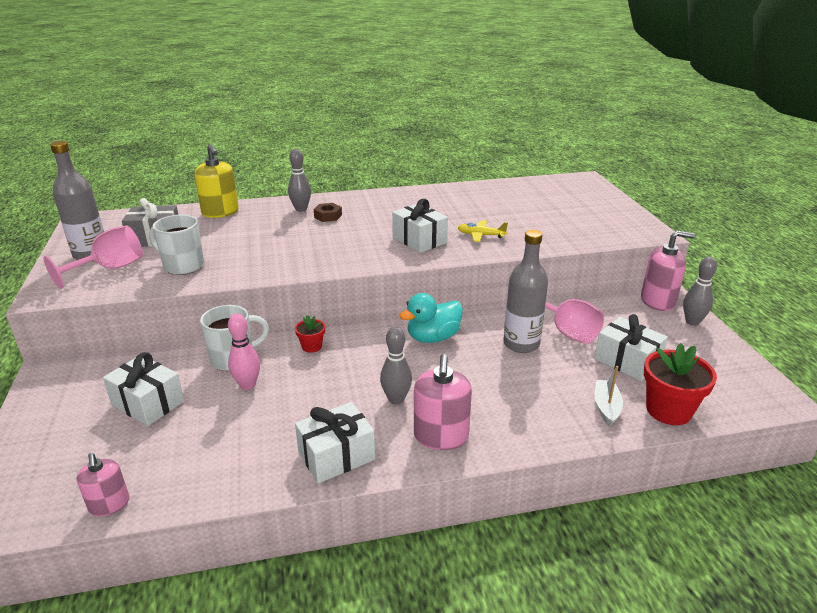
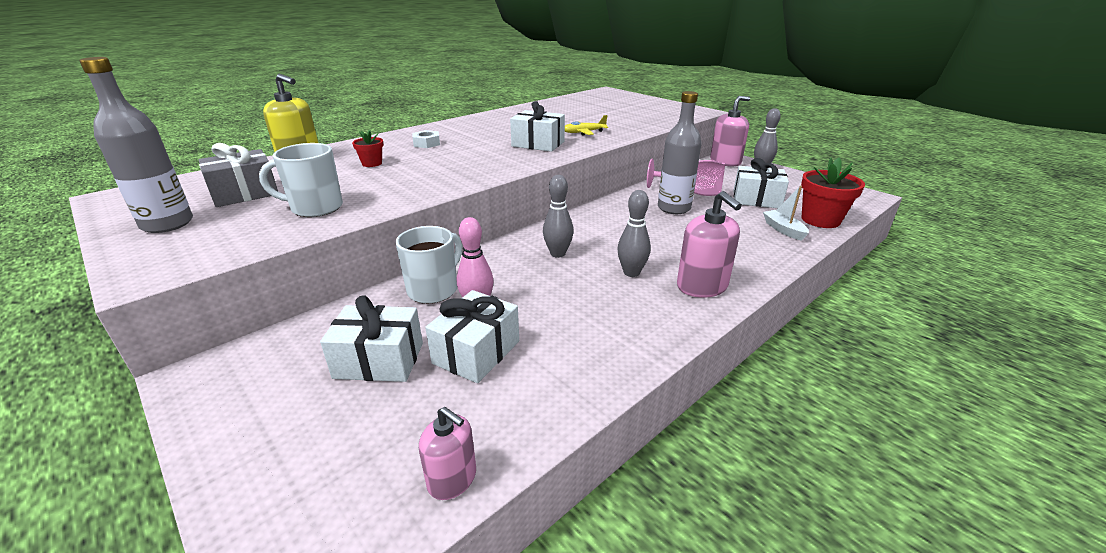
camera: 30 degrees left, 0 degrees up
(110, 269) = (216, 230): pink goblet -> none
(301, 209) = (391, 143): grey bowling pin -> grey bowling pin (558, 254)
(312, 346) = (503, 257): red flower pot -> red flower pot (372, 163)
(328, 216) = (426, 143): brown nut -> white nut
(336, 456) = (639, 332): white gift -> white gift (476, 352)
(433, 337) = (602, 222): turquoise duck -> none

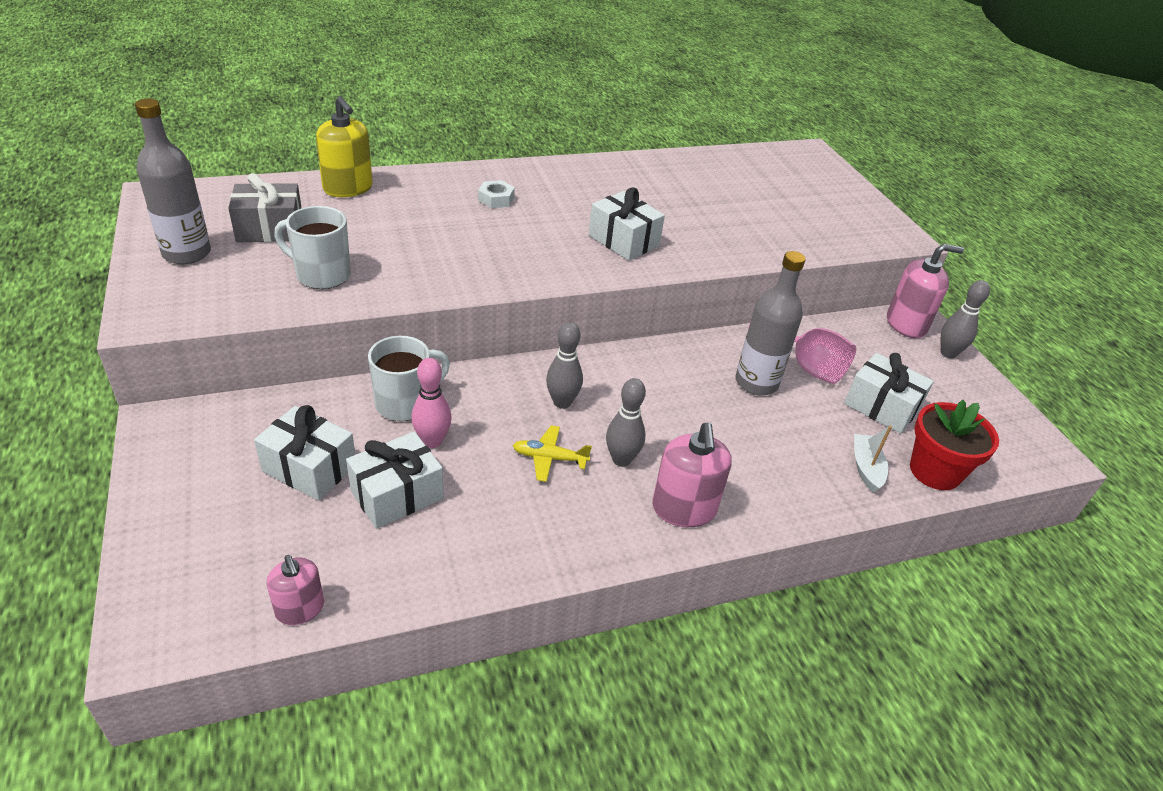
camera: 20 degrees right, 10 degrees up
(372, 163) = (415, 218): red flower pot -> none
(584, 132) = (699, 236): yellow plane -> yellow plane (549, 458)

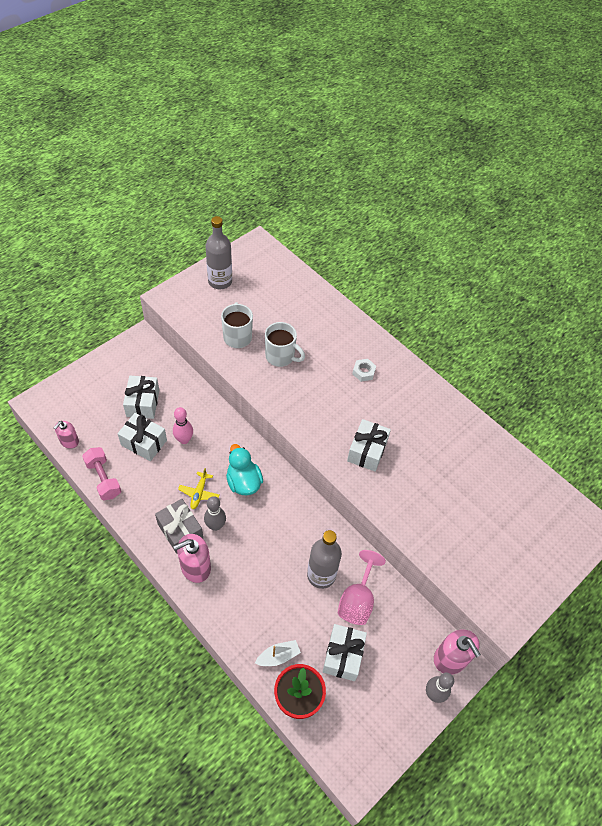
camera: 65 degrees right, 15 degrees up
(270, 229) = (260, 297): grey gift -> grey gift (180, 531)
(348, 188) = (321, 305): yellow soap dispenser -> none
(405, 403) = (203, 416): white mug -> white mug (281, 356)
(432, 579) = (103, 479): none -> pink dumbbell
(549, 458) = (199, 493): yellow plane -> yellow plane turned 150 degrees counterclockwise
(562, 402) = (243, 482): grey bowling pin -> turquoise duck

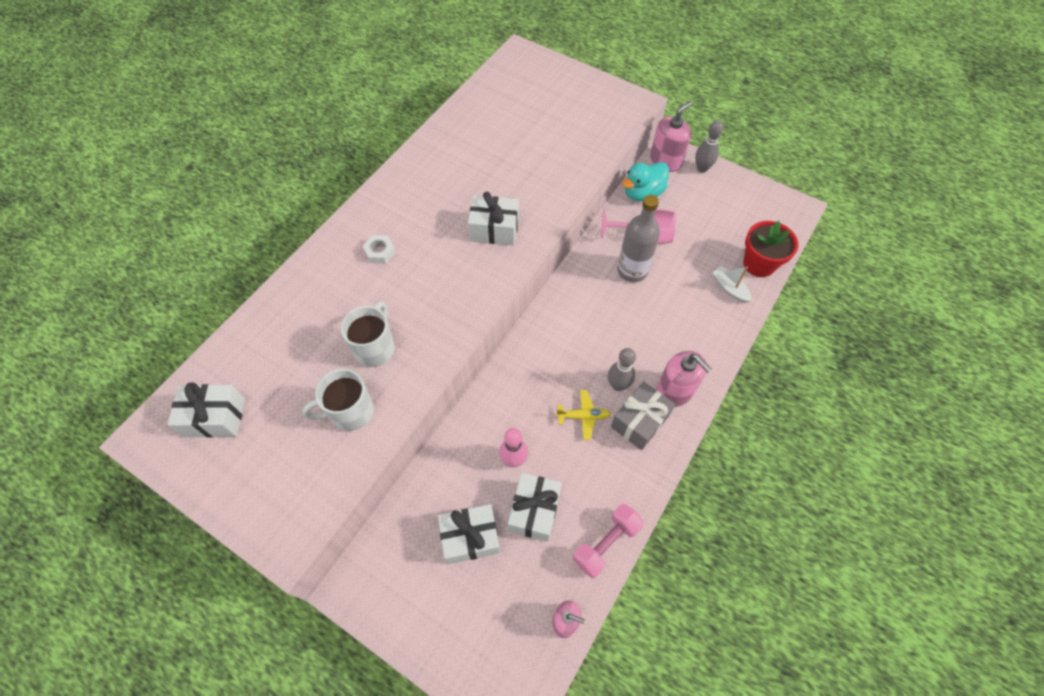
camera: 100 degrees left, 5 degrees up
(220, 281) = (239, 470): grey bottle -> none
(243, 482) = (551, 371): turquoise duck -> turquoise duck (642, 193)
(343, 656) = (703, 237): white gift -> white gift (215, 417)

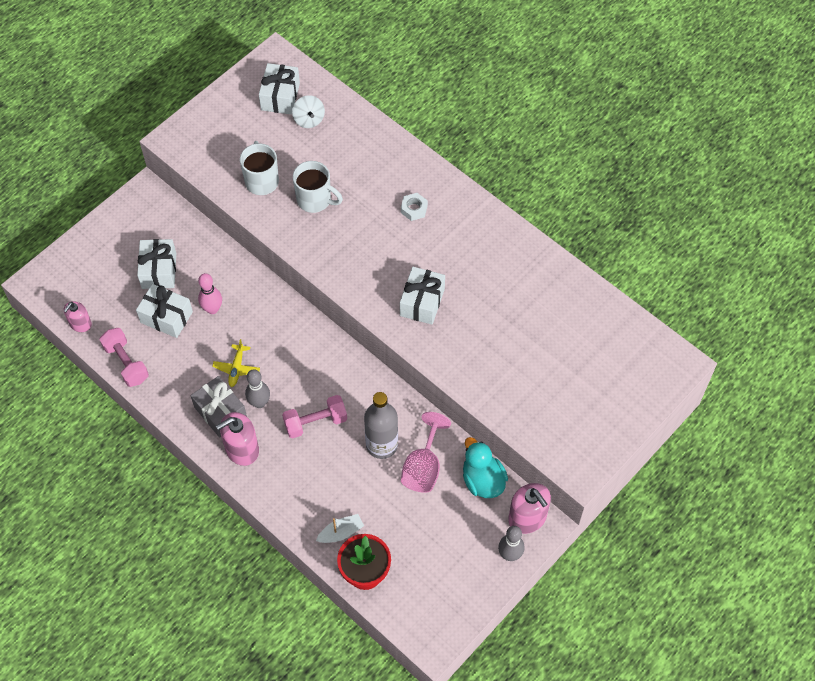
camera: 100 degrees right, 0 degrees up
(254, 376) = (309, 119): none -> white spinning top
(625, 329) = (315, 422): none -> pink dumbbell

